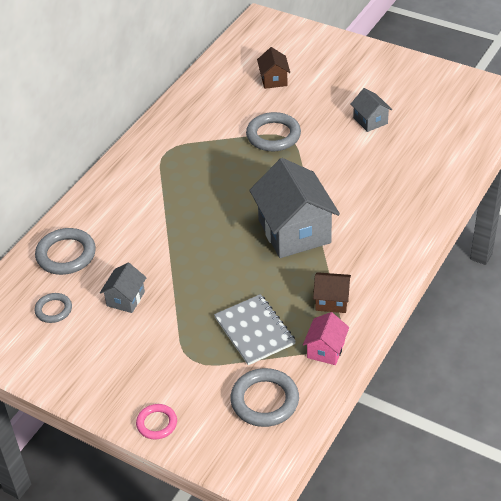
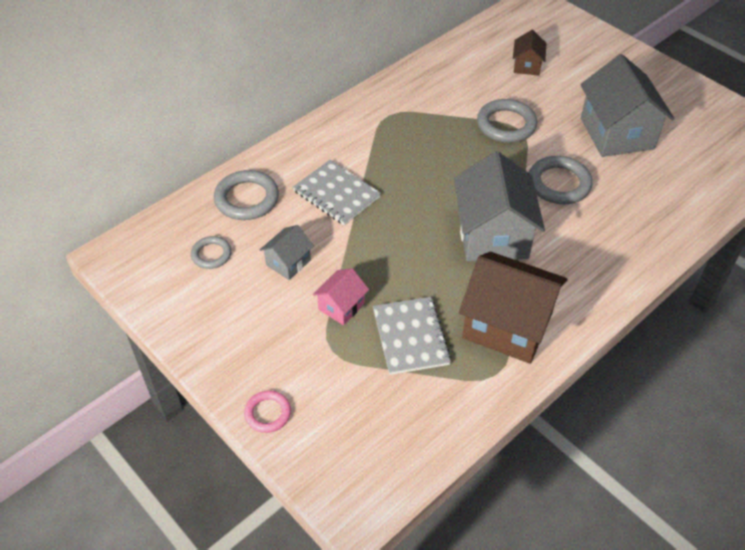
camera: 15 degrees right, 5 degrees up
(146, 231) = (336, 194): none -> grey notebook
(264, 401) = (393, 422): grey ring -> grey ring (559, 184)
(326, 350) = (481, 381): pink house -> pink house (341, 306)
(332, 301) = (507, 326): brown house -> brown house, size x2.05
(370, 121) = (617, 133): grey house -> grey house, size x2.05

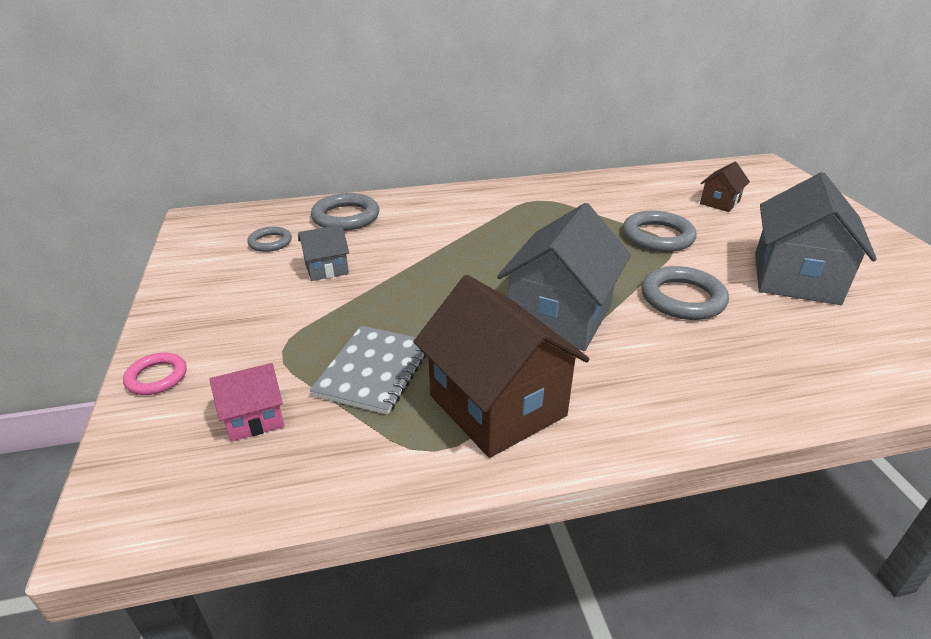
camera: 30 degrees right, 15 degrees down
(336, 194) = (428, 236): grey notebook -> none
(341, 306) = (334, 318): pink house -> pink house (254, 418)

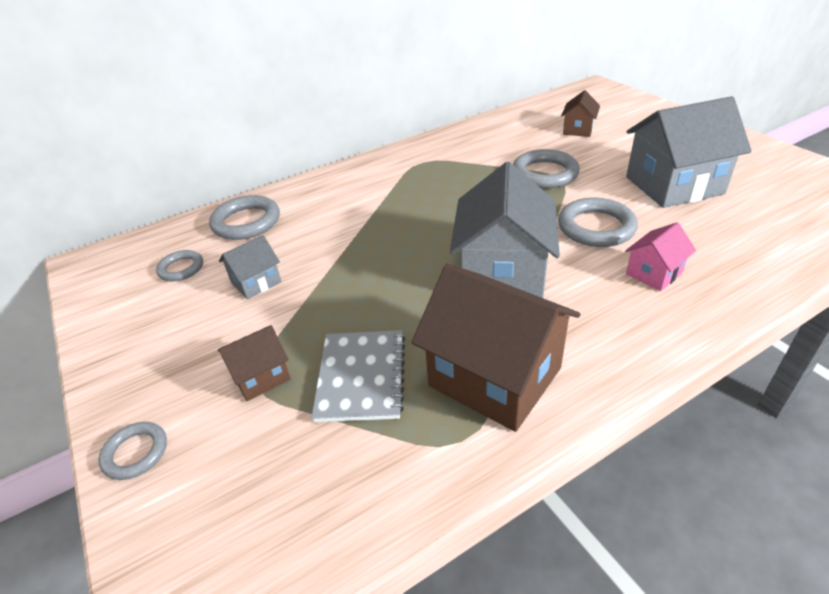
camera: 15 degrees left, 5 degrees up
(157, 377) = (135, 453): pink ring -> grey ring
(254, 418) = (267, 464): pink house -> pink house (654, 273)
(288, 346) = (261, 376): none -> brown house
(795, 278) = (673, 185): grey house -> grey house turned 75 degrees clockwise

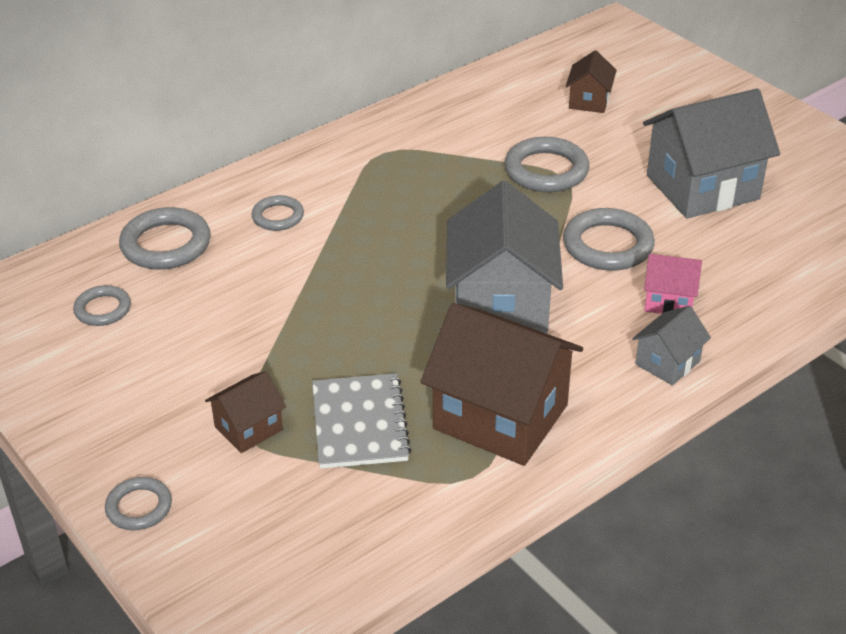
camera: 10 degrees left, 0 degrees up
(256, 282) = (207, 324): grey house -> grey house (667, 363)
(334, 204) = (278, 216): none -> grey ring
(654, 273) = (668, 301): pink house -> pink house turned 60 degrees clockwise

